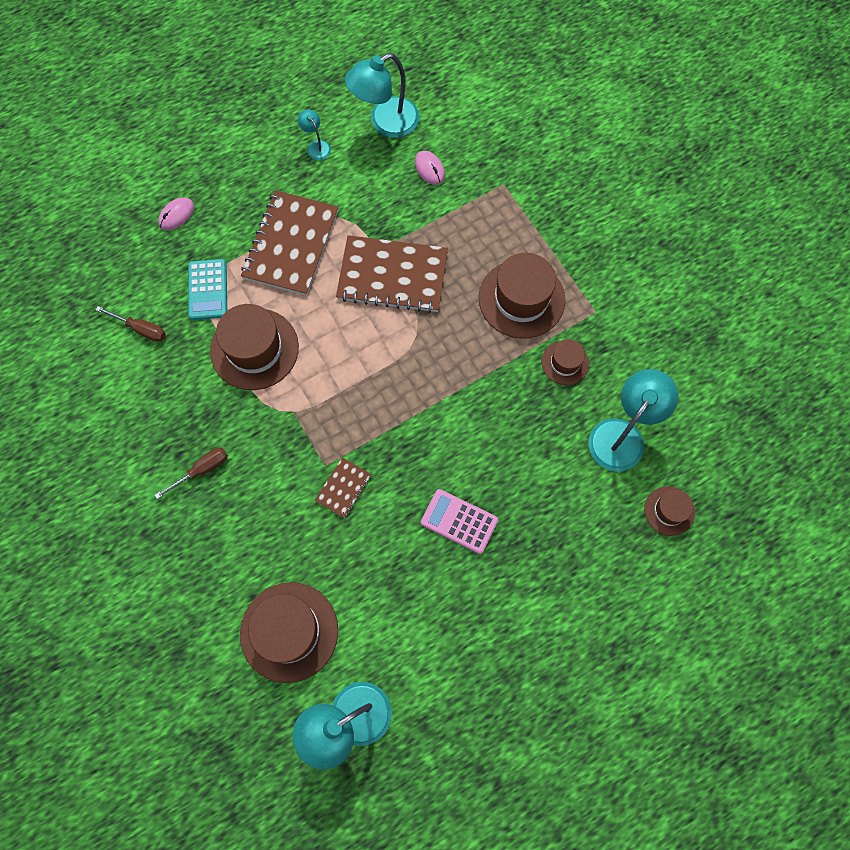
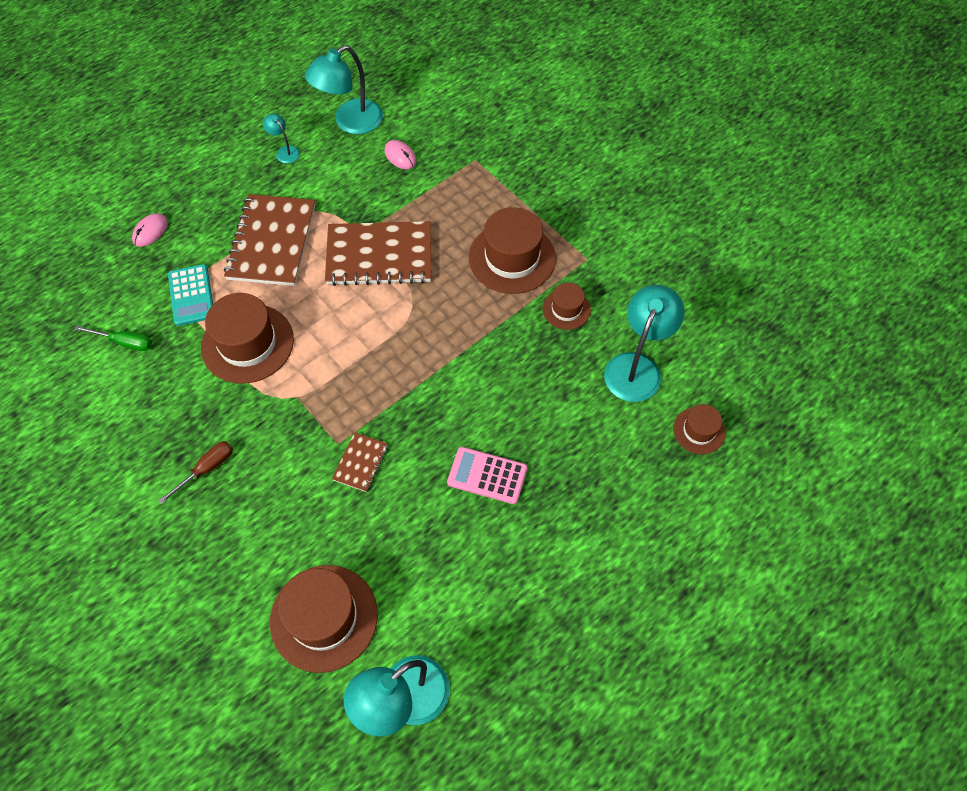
camera: 10 degrees left, 10 degrees down
(141, 329) = (125, 342): brown screwdriver -> green screwdriver

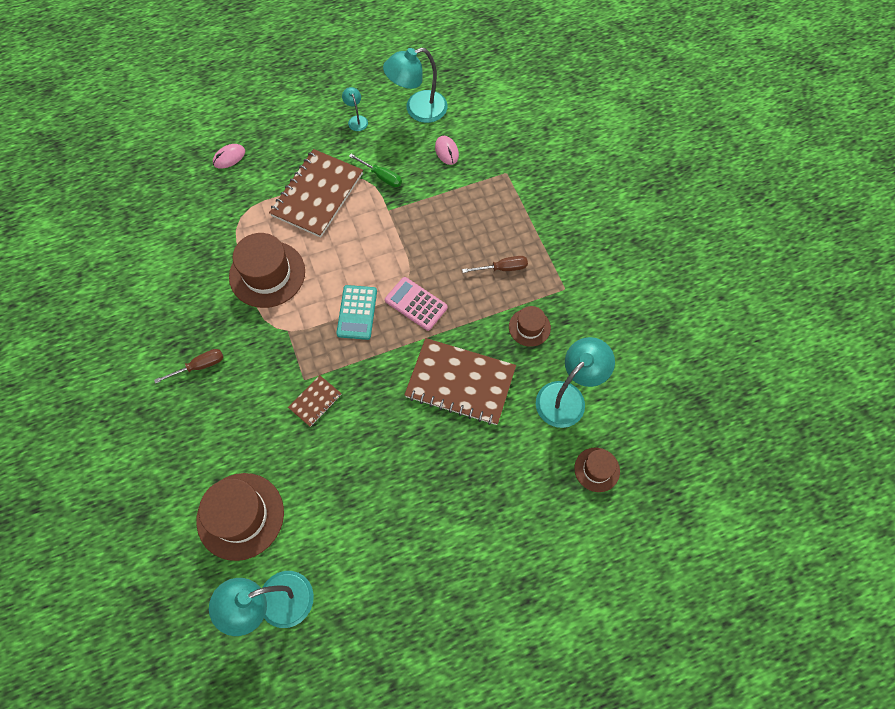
camera: 20 degrees right, 5 degrees up
(125, 342) = (177, 243): green screwdriver -> green screwdriver (381, 176)
(191, 295) = (240, 220): turquoise calculator -> turquoise calculator (357, 312)
(379, 255) = (396, 232): brown notebook -> brown notebook (460, 382)
(487, 475) = (408, 446): pink calculator -> pink calculator (416, 304)
(512, 258) = (502, 268): brown hat -> brown screwdriver

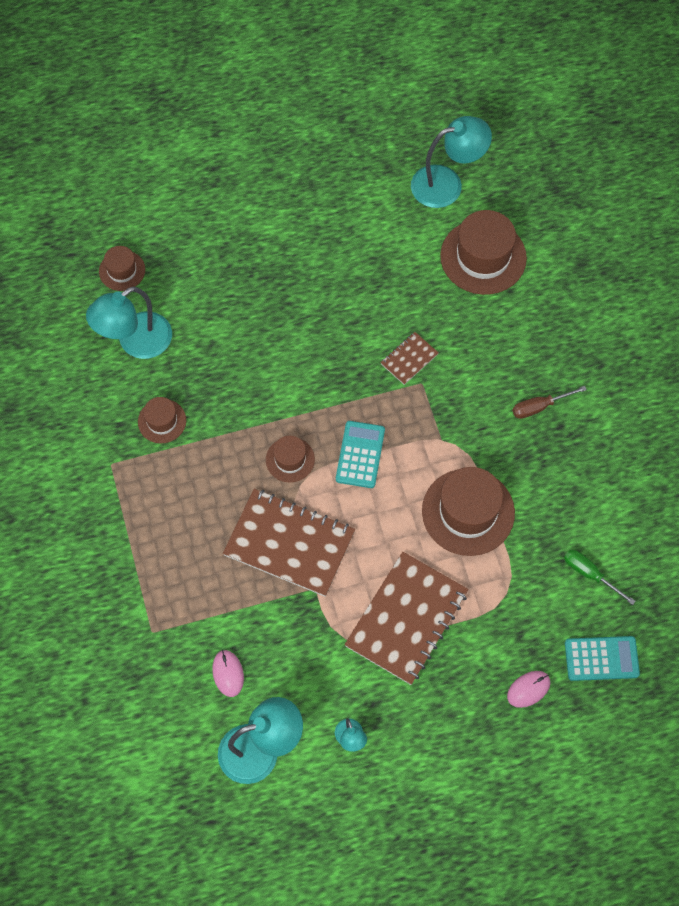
camera: 175 degrees left, 0 degrees up
(173, 180) = (601, 659): none -> turquoise calculator
(381, 176) = (320, 640): green screwdriver -> green screwdriver (590, 574)
(416, 304) = (290, 459): pink calculator -> brown hat
(460, 382) = (249, 366): brown notebook -> brown notebook (289, 544)
(502, 268) = (180, 496): brown screwdriver -> none

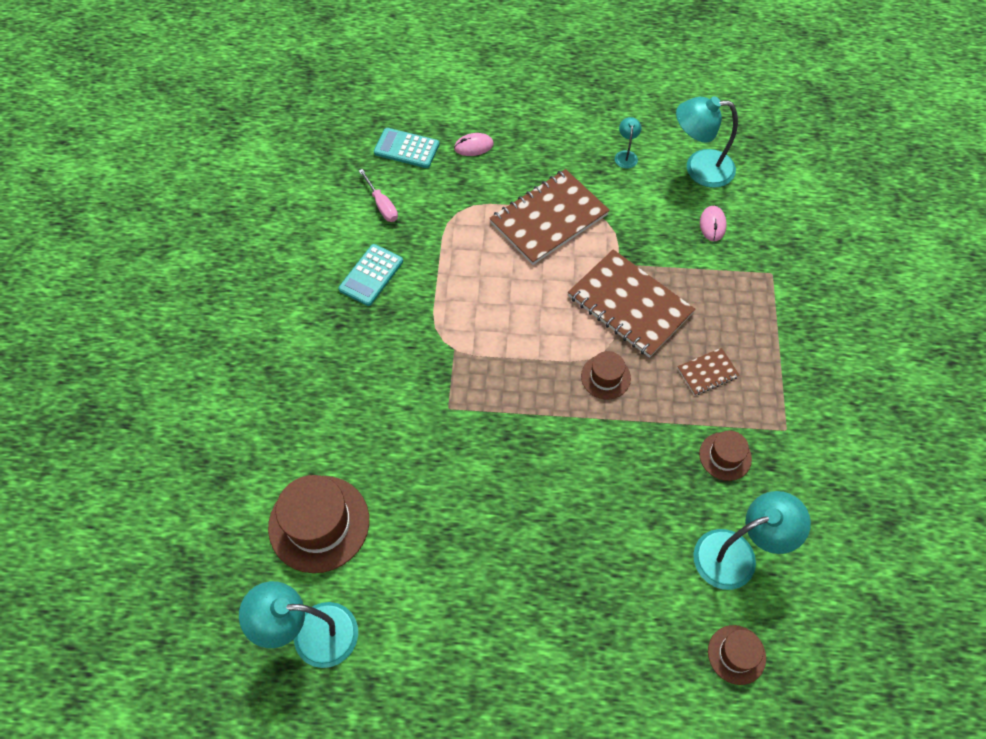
camera: 160 degrees left, 5 degrees down
(360, 455) = (536, 360): turquoise calculator -> turquoise calculator (371, 275)
(409, 359) = (450, 436): brown notebook -> brown notebook (707, 372)
(468, 512) = (459, 281): brown hat -> none
(539, 407) = (347, 349): brown screwdriver -> none
(590, 574) = (382, 205): green screwdriver -> pink screwdriver

